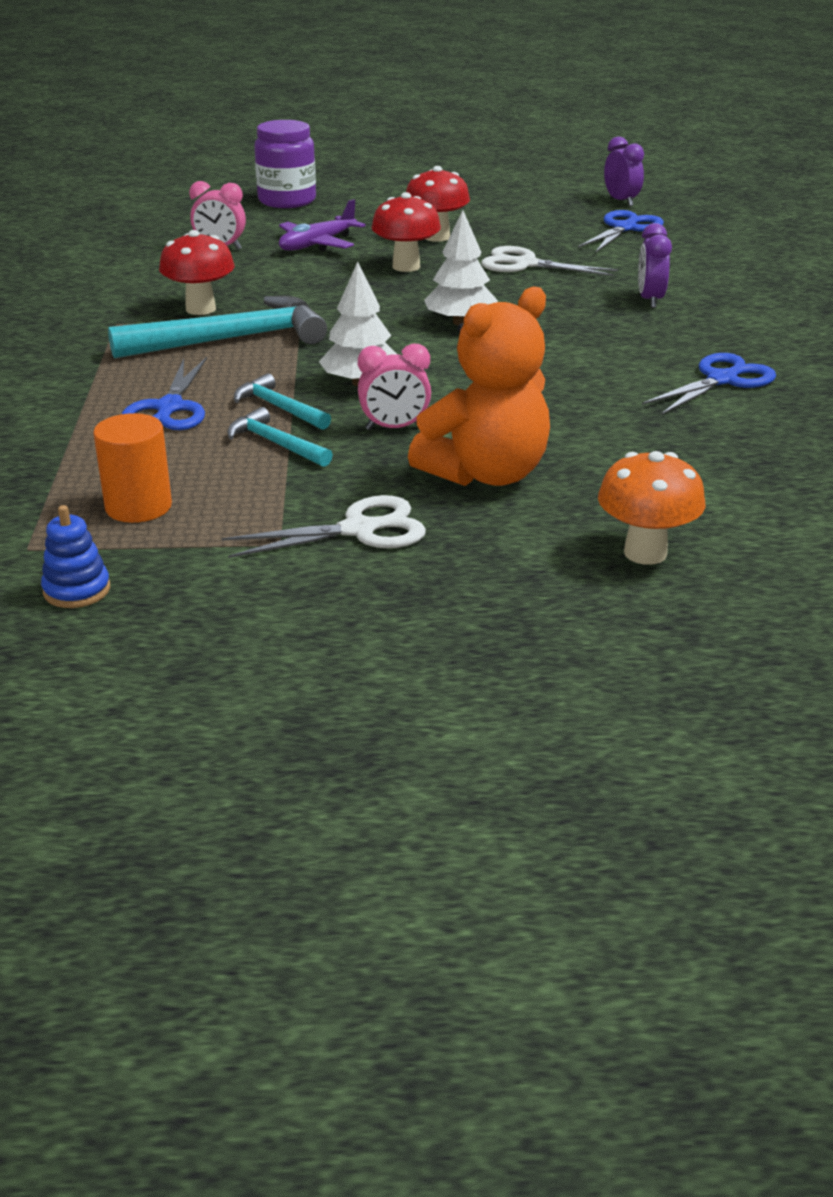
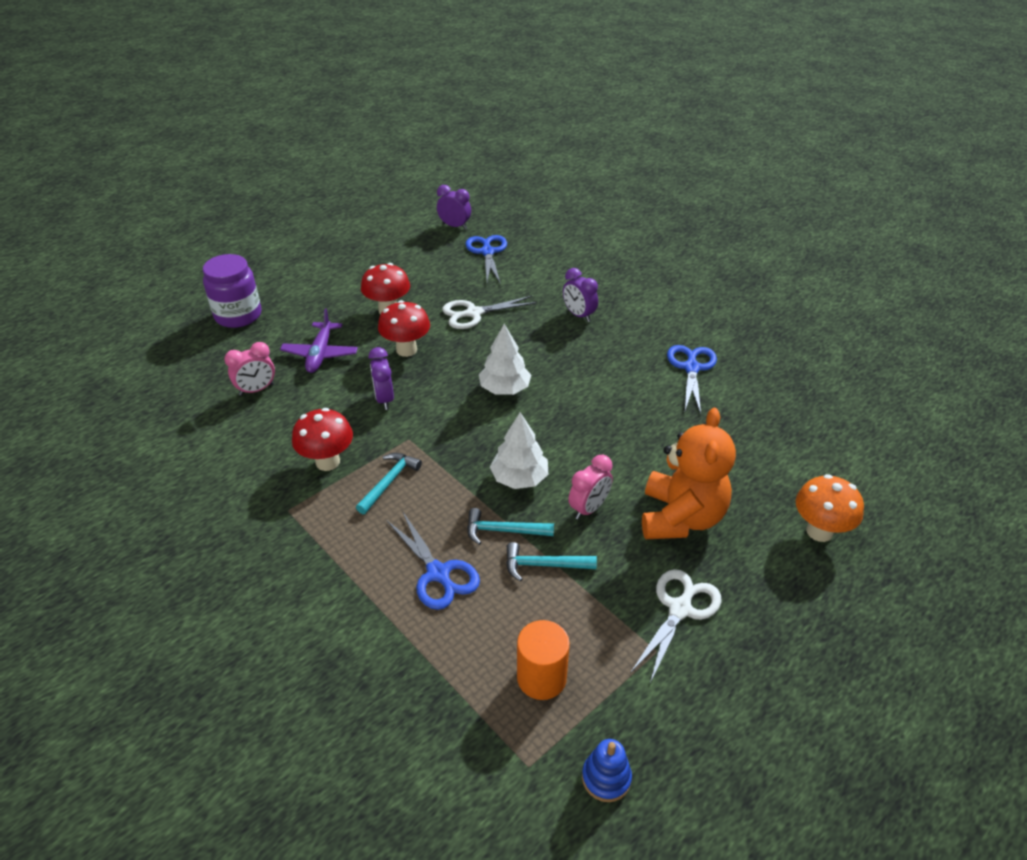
camera: 40 degrees left, 10 degrees up
(231, 339) = (389, 482): turquoise hammer -> turquoise hammer, size x0.51
(324, 290) = (384, 399): none -> purple clock

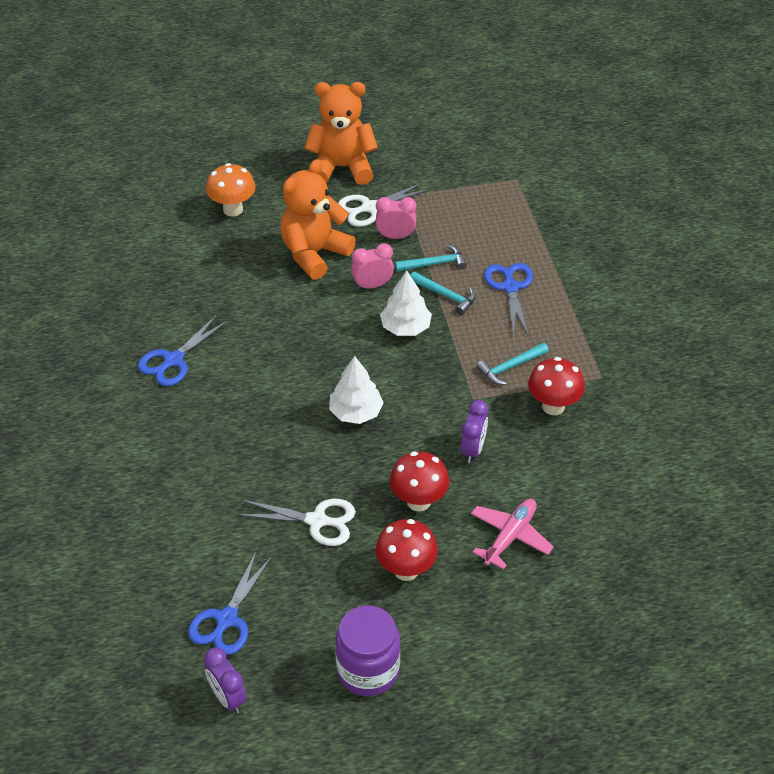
camera: 150 degrees left, 5 degrees up
(238, 315) = (582, 644): purple jar -> purple jar (368, 670)
(256, 390) = (592, 516): pink clock -> pink clock (395, 236)
(320, 354) = (510, 536): purple plane -> pink plane
(541, 678) = (482, 210): orange cylinder -> none
(544, 565) = (434, 264): turquoise hammer -> turquoise hammer turned 45 degrees counterclockwise
(579, 315) = (212, 467): purple clock -> none
(606, 778) = (480, 160): blue stacking toy -> none
(771, 658) = (342, 167): none -> orange teddy bear

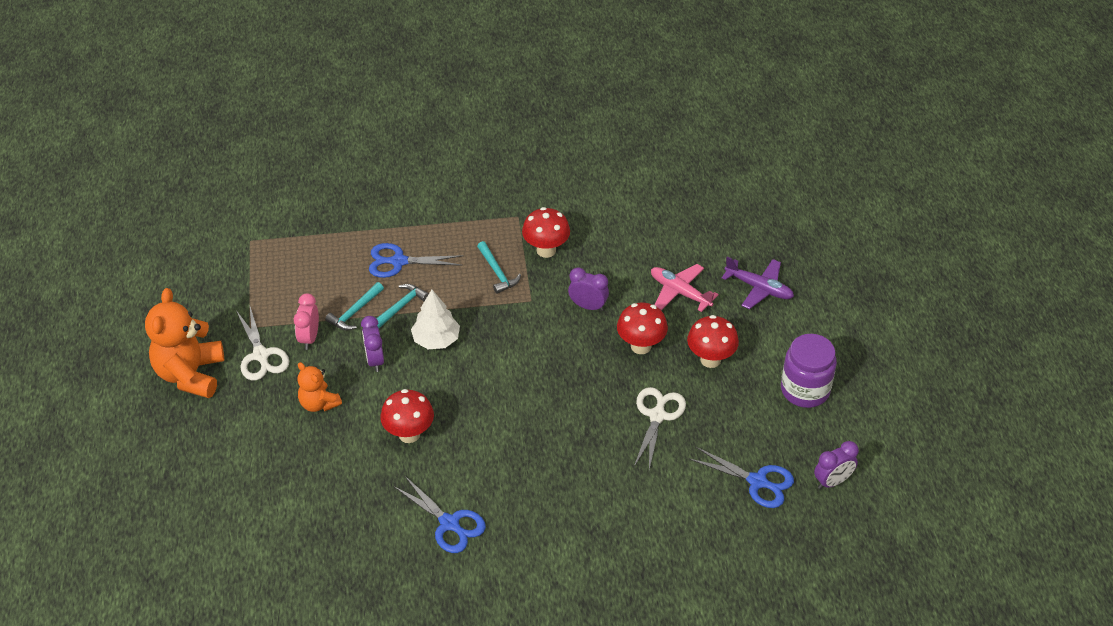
camera: 85 degrees left, 0 degrees up
(233, 209) = (232, 471): orange mushroom -> none
(280, 320) = (409, 434): none -> red mushroom
(314, 253) = (319, 403): orange teddy bear -> orange teddy bear, size x0.56
(356, 412) = (536, 382): white tree -> none
(372, 285) = (375, 360): pink clock -> purple clock
(434, 264) = (355, 312): turquoise hammer -> turquoise hammer turned 135 degrees counterclockwise
(532, 621) = (759, 288): none -> purple plane

